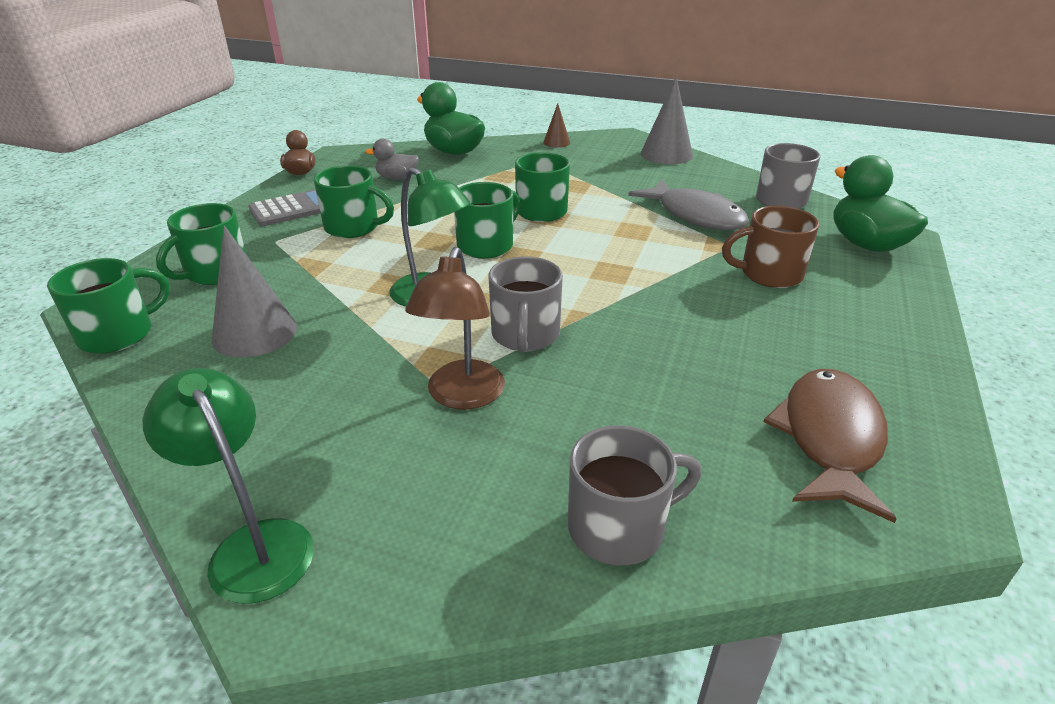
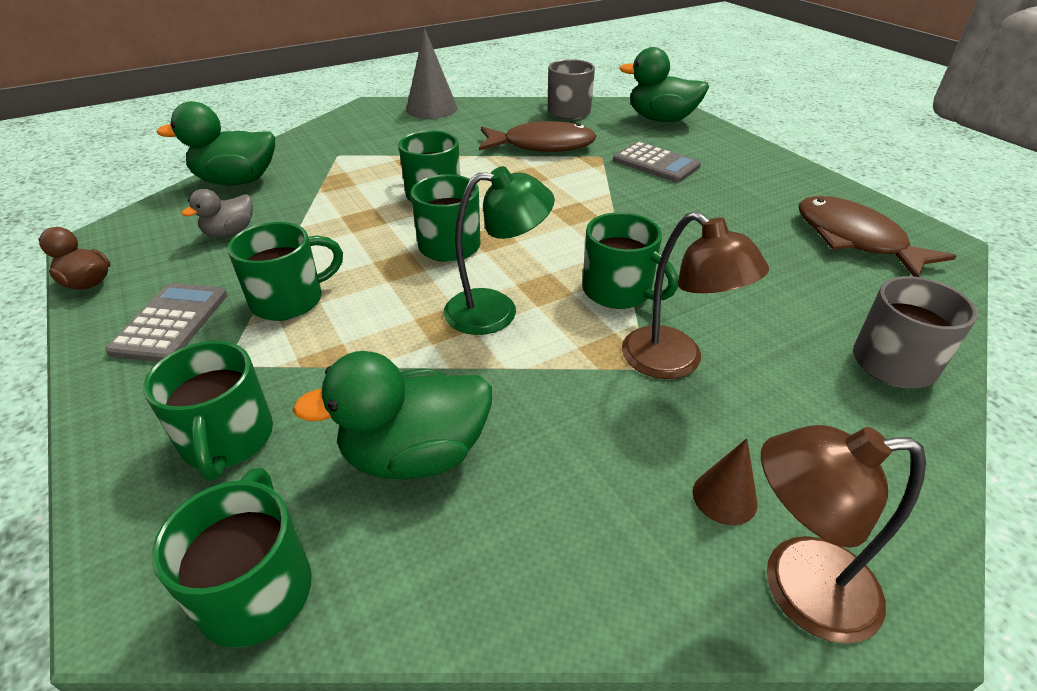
camera: 50 degrees left, 5 degrees up
(253, 545) = (797, 587): green lamp -> brown lamp
(254, 333) = (415, 454): grey cone -> green duck
(525, 335) = (619, 291): grey mug -> green mug
(556, 142) = (322, 133): brown cone -> brown cone (724, 497)
(695, 215) = (542, 145): grey fish -> brown fish
(769, 274) = (655, 163): brown mug -> grey calculator

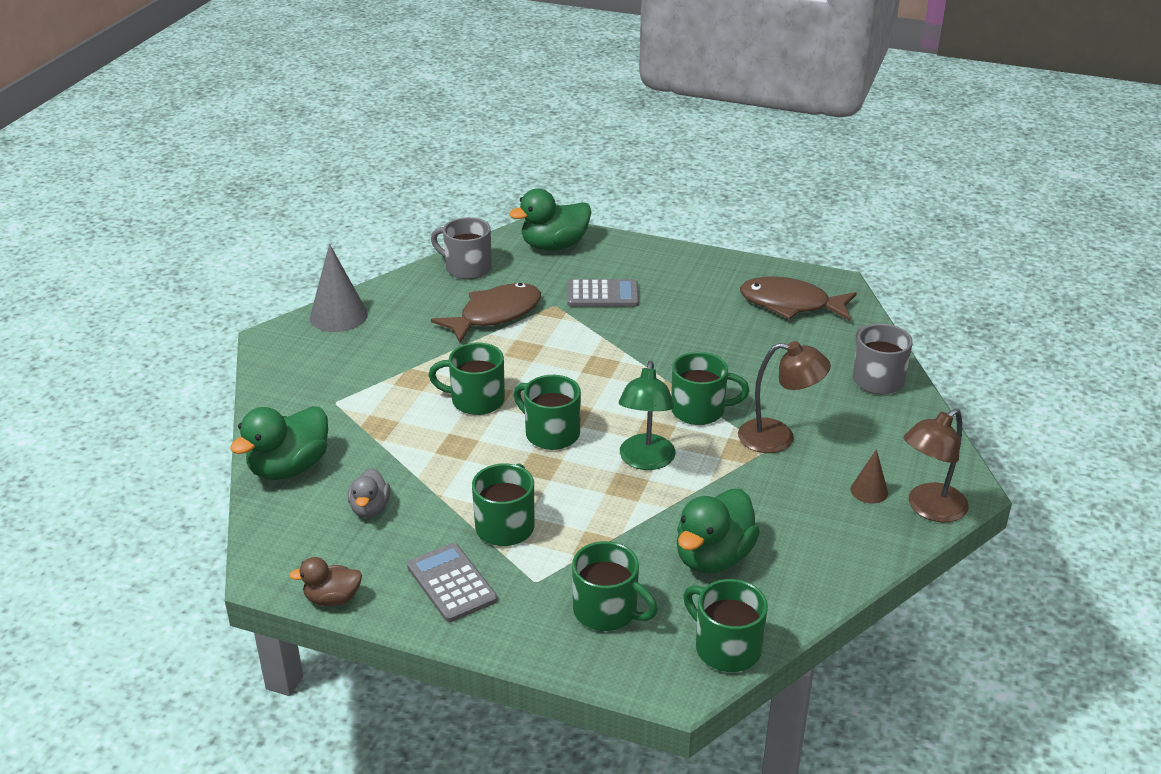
camera: 40 degrees left, 5 degrees down
(496, 310) = (645, 461): green lamp -> green lamp turned 150 degrees clockwise

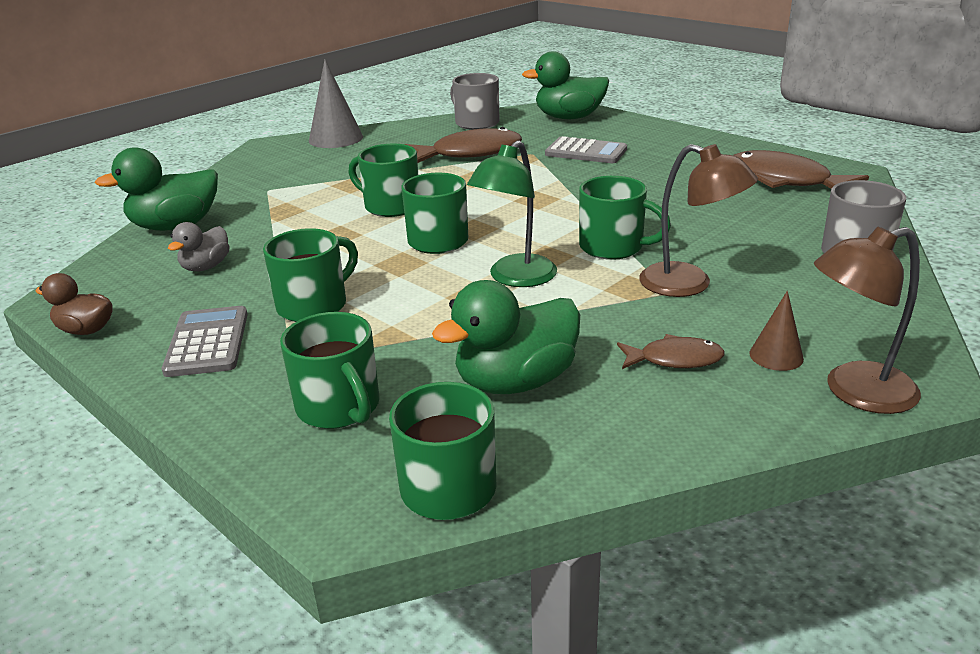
camera: 25 degrees right, 5 degrees down
(806, 510) = (674, 359): none -> brown fish

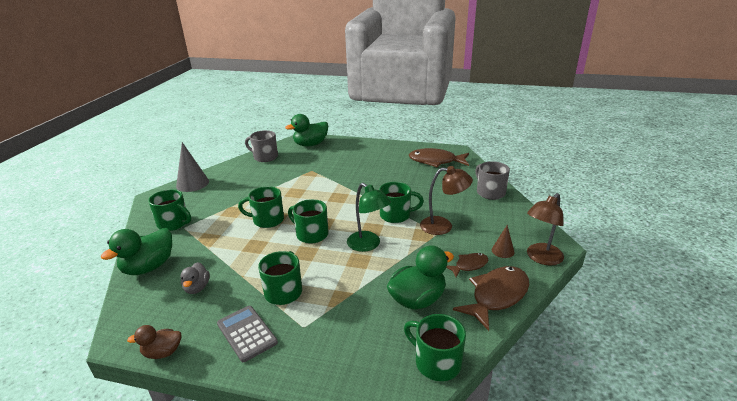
camera: 30 degrees left, 0 degrees up
(339, 407) = (352, 343): green mug -> green mug (174, 223)
(470, 153) = (279, 177): brown fish -> brown fish (496, 296)
(515, 278) = (368, 245): green lamp -> green lamp turned 45 degrees counterclockwise
(515, 382) = (417, 299): green duck -> green duck turned 150 degrees counterclockwise
(586, 152) = (337, 164): grey calculator -> none

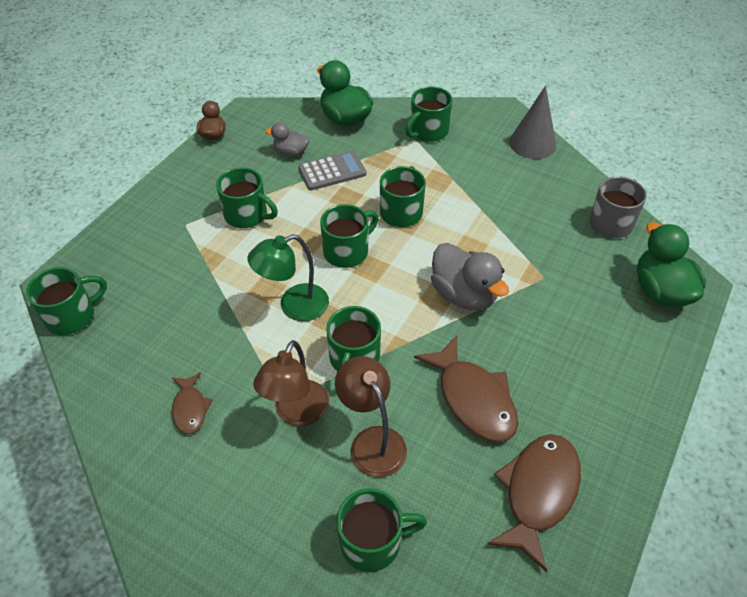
camera: 105 degrees right, 20 degrees up
(247, 333) = (203, 185): grey calculator -> grey calculator (332, 171)
(333, 190) = (464, 295): none -> grey duck
(417, 299) = (164, 328): green duck -> none
(490, 192) = (372, 542): grey mug -> green mug
(496, 296) = (118, 414): brown fish -> brown fish (473, 398)
(502, 251) = (196, 469): brown cone -> none
(541, 258) = (151, 516): brown lamp -> brown lamp (372, 441)

